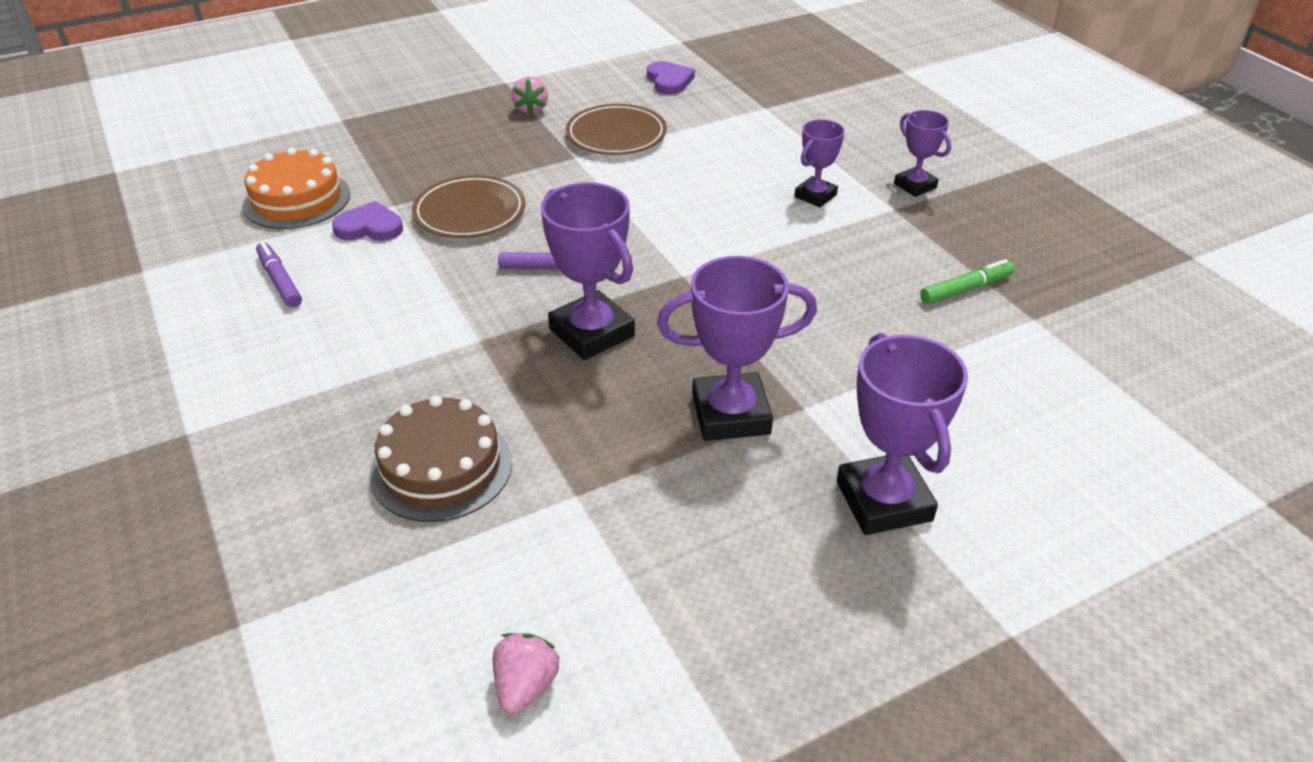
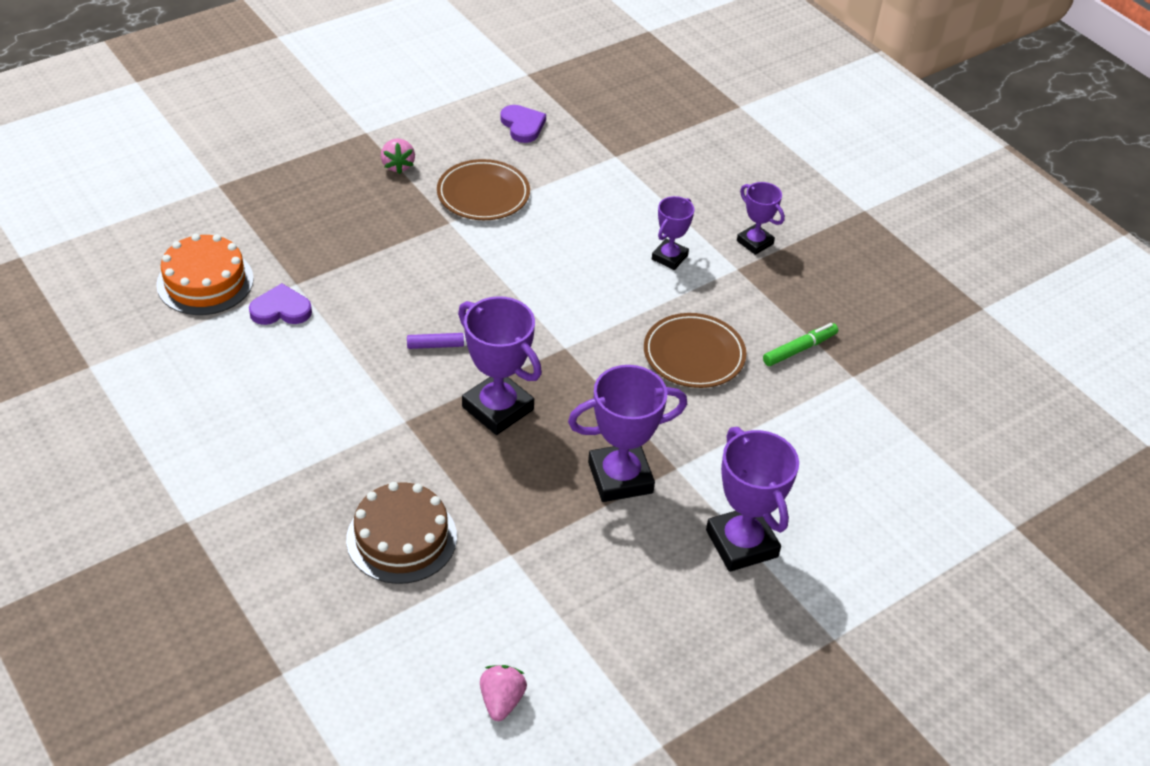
camera: 10 degrees left, 5 degrees up
(280, 281) = (217, 371): purple marker -> none
(470, 212) = (367, 289): brown plate -> brown plate (694, 354)

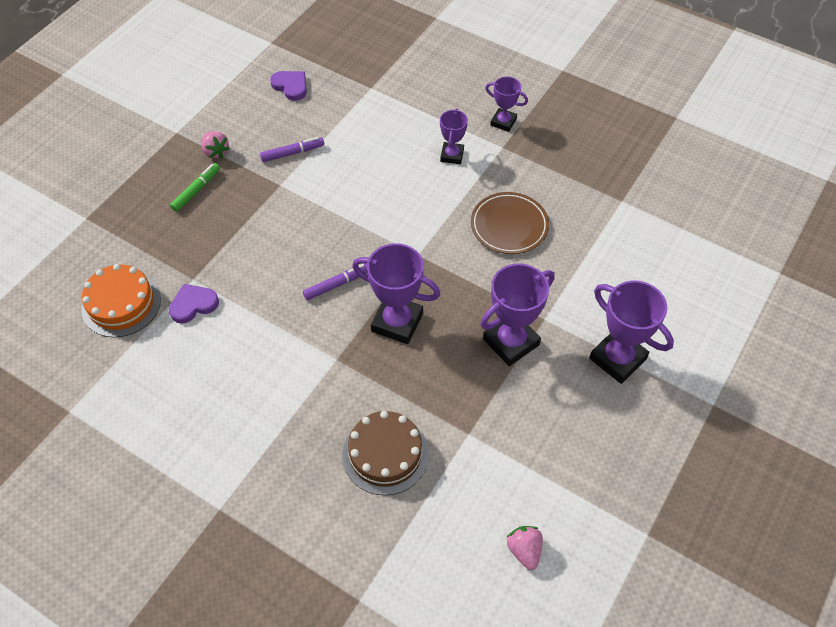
camera: 20 degrees left, 10 degrees up
(483, 194) = (292, 153): brown plate -> purple marker
(799, 349) = (576, 194): green marker -> green marker (196, 190)

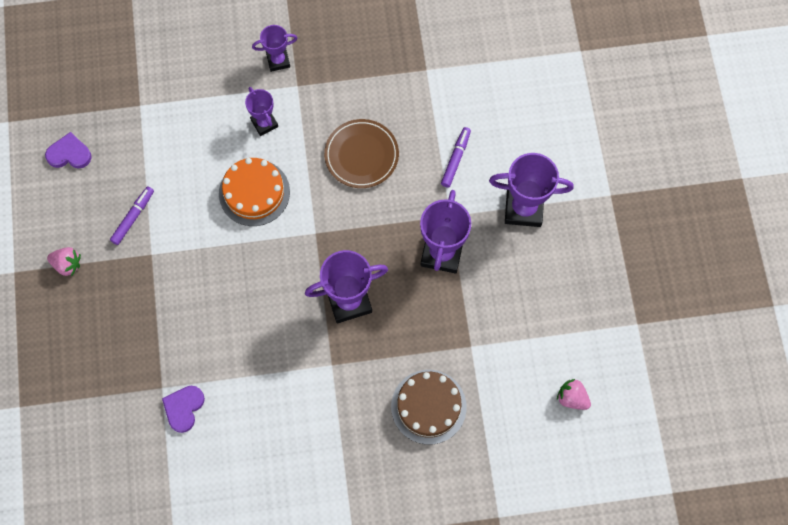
camera: 40 degrees left, 15 degrees up
(121, 304) = (126, 452): orange cake -> orange cake (254, 192)
(196, 190) = (87, 311): green marker -> none
(337, 284) = (277, 305): purple marker -> purple marker (455, 159)

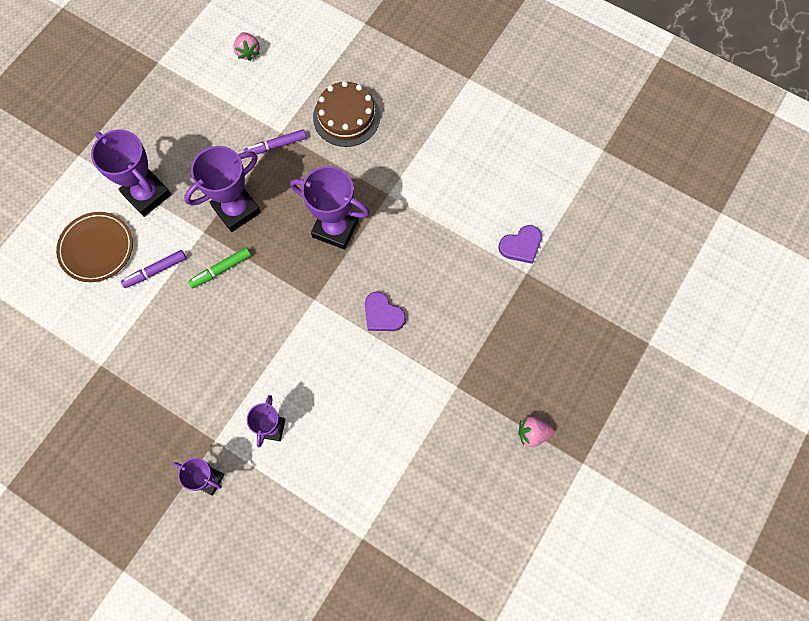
camera: 140 degrees left, 0 degrees up
(67, 264) = (532, 433): pink strawberry -> pink strawberry turned 60 degrees counterclockwise
(69, 154) = (460, 541): purple heart -> purple heart (382, 314)
(133, 217) = (447, 432): purple marker -> purple marker (276, 146)
(254, 192) = (332, 372): orange cake -> none
(361, 155) = (221, 333): brown plate -> brown plate (97, 248)
(407, 198) = (221, 270): none -> green marker

